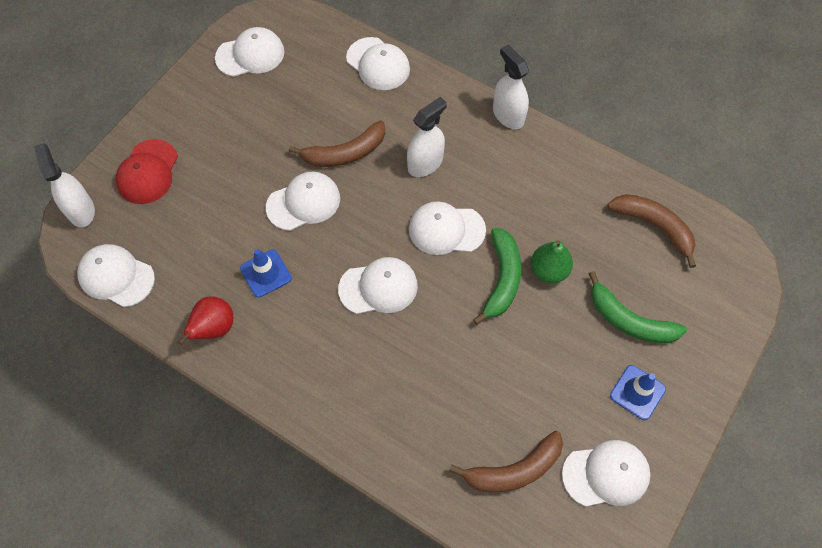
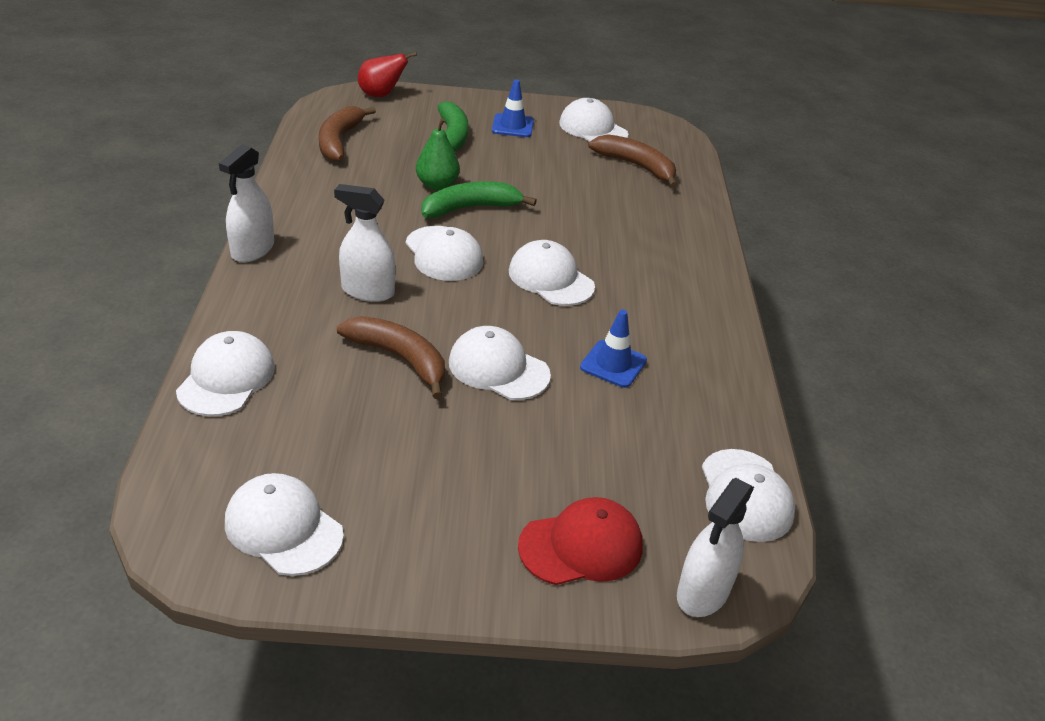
camera: 125 degrees left, 25 degrees down
(214, 328) = (711, 378): red pear -> red pear (381, 95)

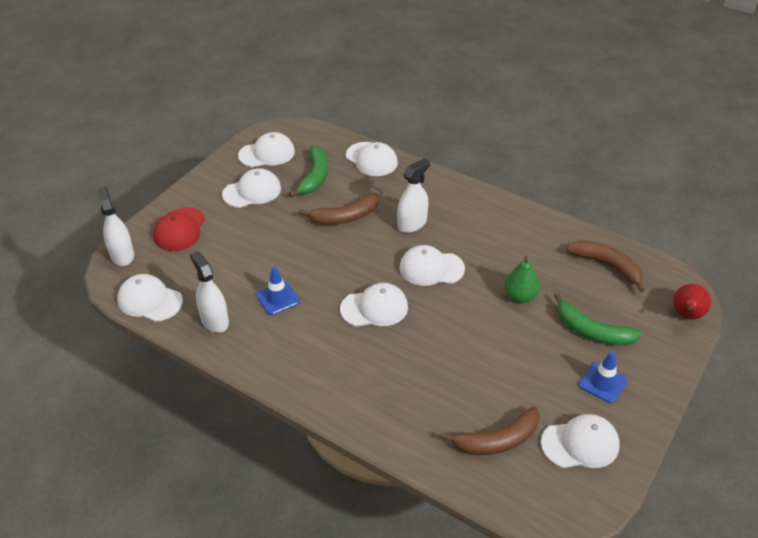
camera: 125 degrees right, 5 degrees up
(252, 250) = (479, 192): white spray bottle -> white spray bottle (214, 320)
(470, 208) = (480, 302): green banana -> green banana (315, 177)
(498, 368) = (310, 250): white cap -> white cap (252, 191)

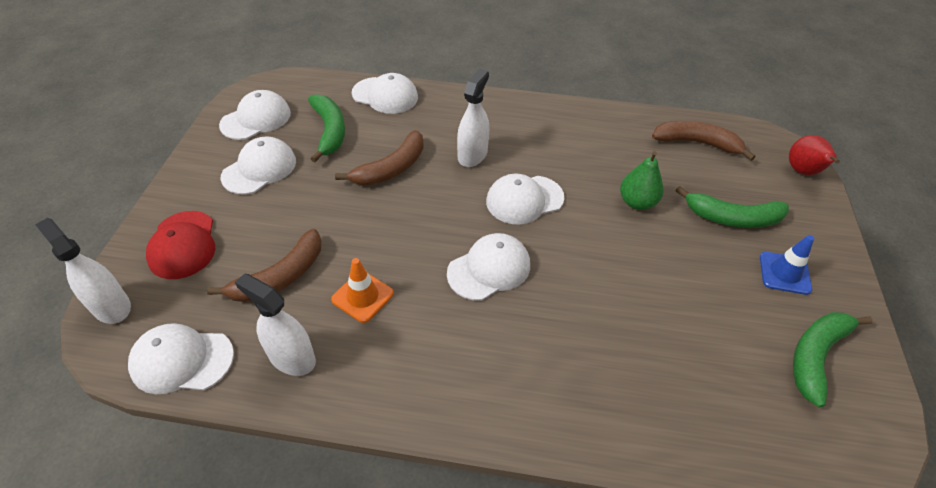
camera: 25 degrees left, 5 degrees up
(278, 298) = (362, 296): blue traffic cone -> orange traffic cone
(498, 440) = (732, 389): brown banana -> brown banana (280, 277)
(580, 444) = (815, 356): white cap -> green banana

